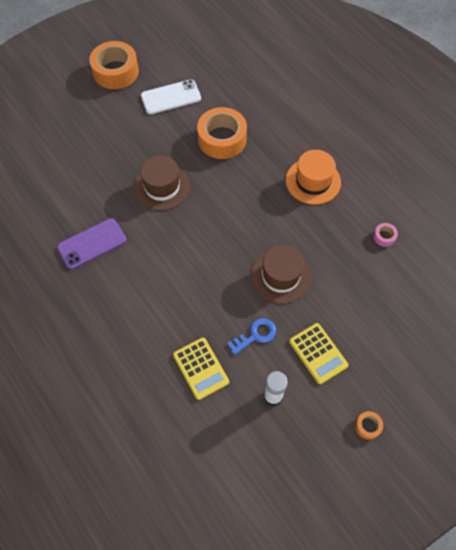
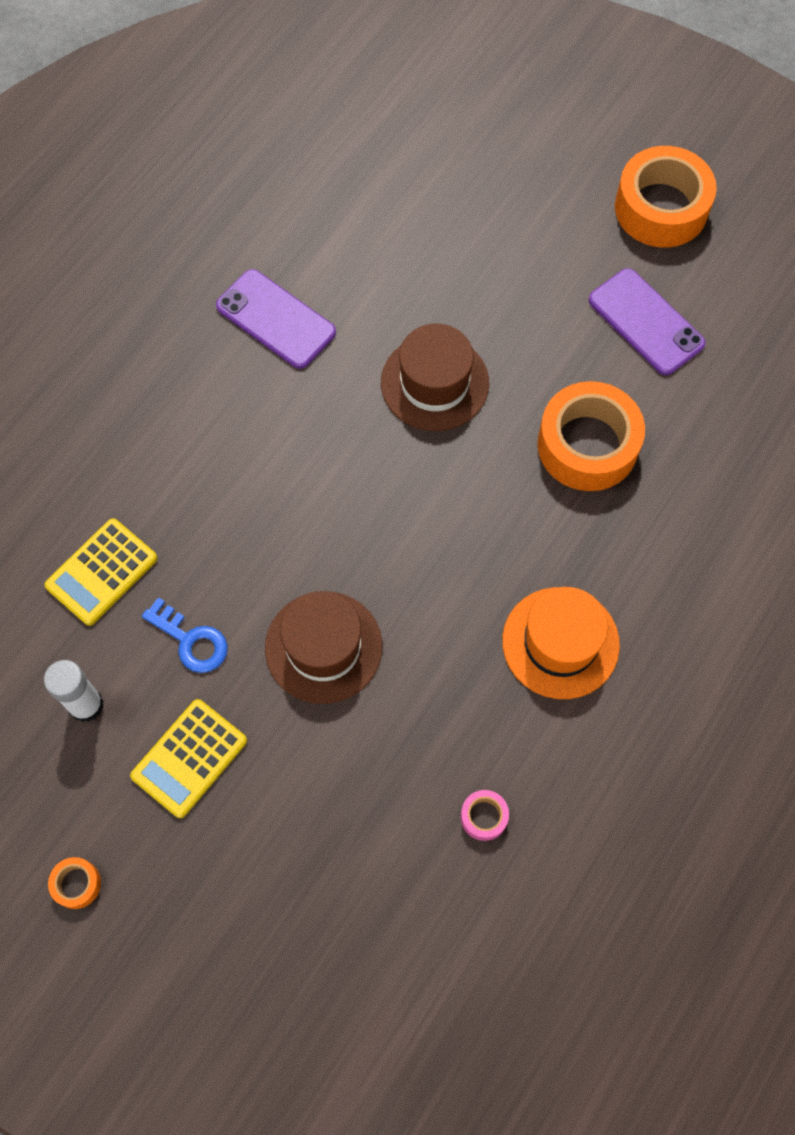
camera: 70 degrees right, 5 degrees up
(171, 97) = (646, 322): white phone -> purple phone

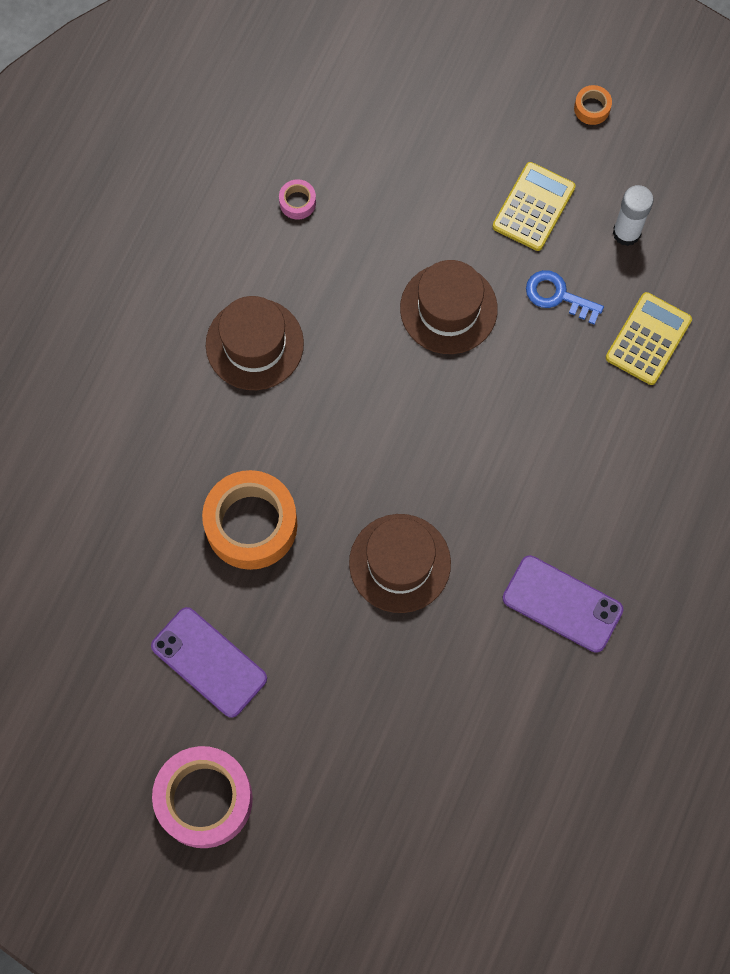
camera: 170 degrees right, 5 degrees up
(560, 642) = (254, 344): orange hat -> brown hat
(661, 208) = (204, 799): orange tape -> pink tape

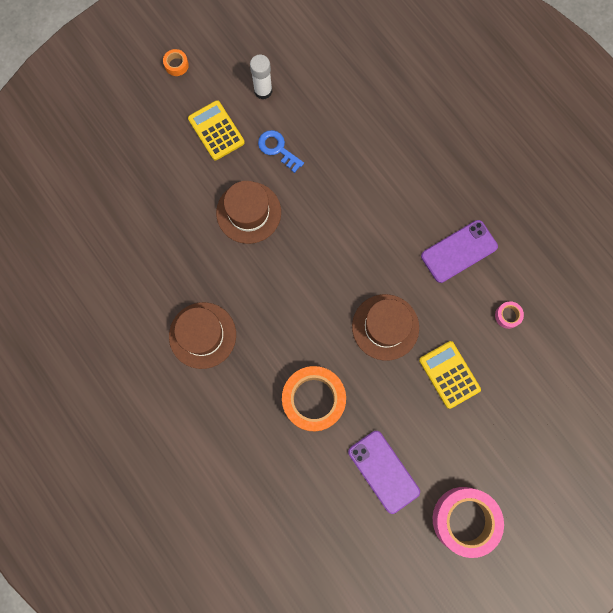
camera: 60 degrees left, 5 degrees up
(209, 662) = (383, 471): purple phone -> purple phone turned 75 degrees clockwise
(297, 202) = (128, 260): pink tape -> pink tape (507, 316)
(558, 296) = (277, 149): blue key -> blue key turned 75 degrees clockwise
(648, 339) = (332, 116): yellow calculator -> yellow calculator (449, 374)

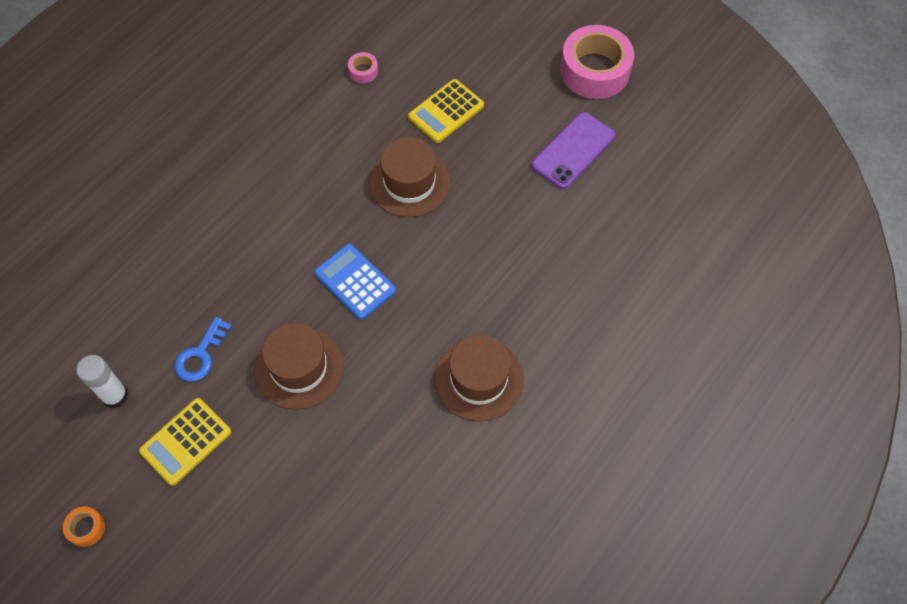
camera: 105 degrees left, 15 degrees down
(306, 265) = (355, 282): none -> blue calculator
(313, 399) = (518, 236): orange tape -> none
(459, 251) = (298, 129): purple phone -> none

